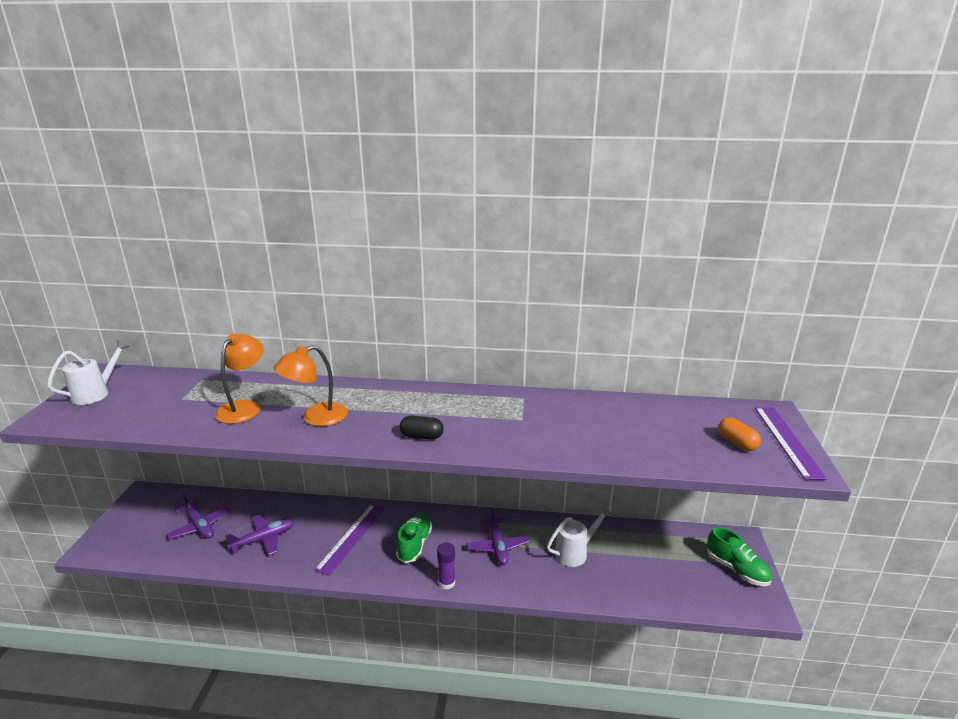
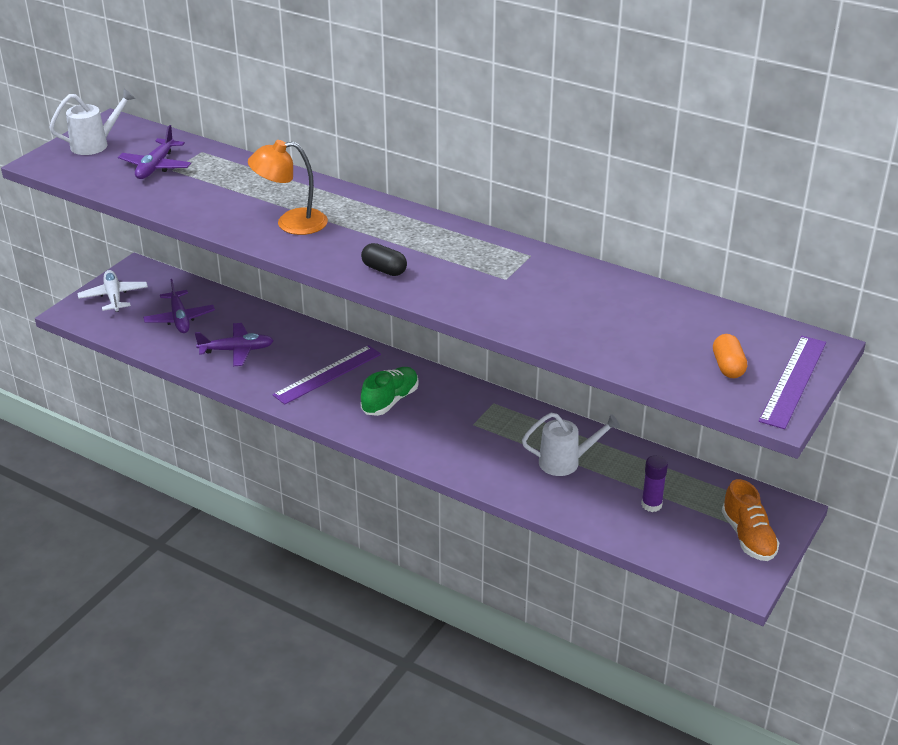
camera: 25 degrees right, 10 degrees up
(129, 523) = (113, 297): none -> white plane
(244, 407) = (227, 194): orange lamp -> none
(446, 583) = (400, 447): purple glue stick -> purple glue stick (651, 505)
(498, 546) = (481, 430): purple plane -> purple plane (156, 167)
(736, 569) = (748, 537): green shoe -> orange shoe

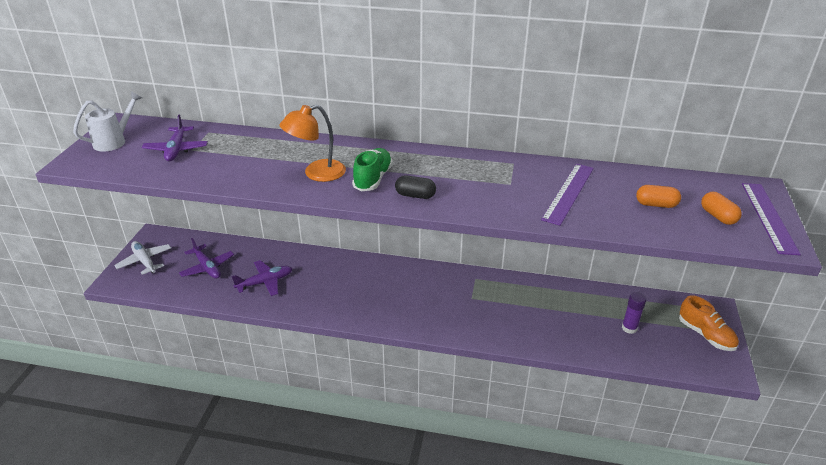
camera: 20 degrees left, 0 degrees up
(327, 374) = (345, 285): purple ruler -> purple ruler (568, 193)
(390, 401) = (402, 295): green shoe -> green shoe (373, 179)
(565, 462) = (552, 311): white watering can -> none
(663, 338) = (656, 204): none -> orange capsule

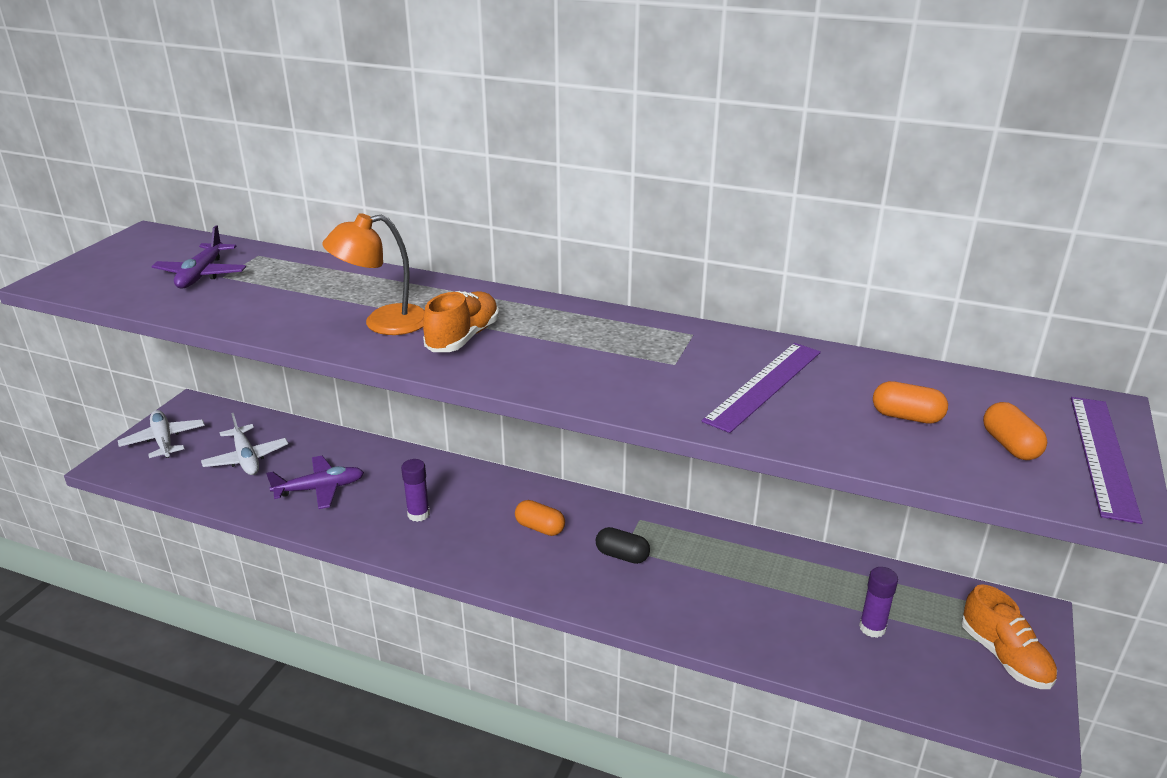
camera: 10 degrees right, 5 degrees down
(114, 141) = (123, 257): white watering can -> none
(207, 267) = (246, 458): purple plane -> white plane
(336, 291) = (418, 514): none -> purple glue stick
(373, 179) = (463, 338): green shoe -> orange shoe
(415, 195) = (517, 367): black capsule -> black capsule (622, 555)
(416, 291) = (540, 528): none -> orange capsule

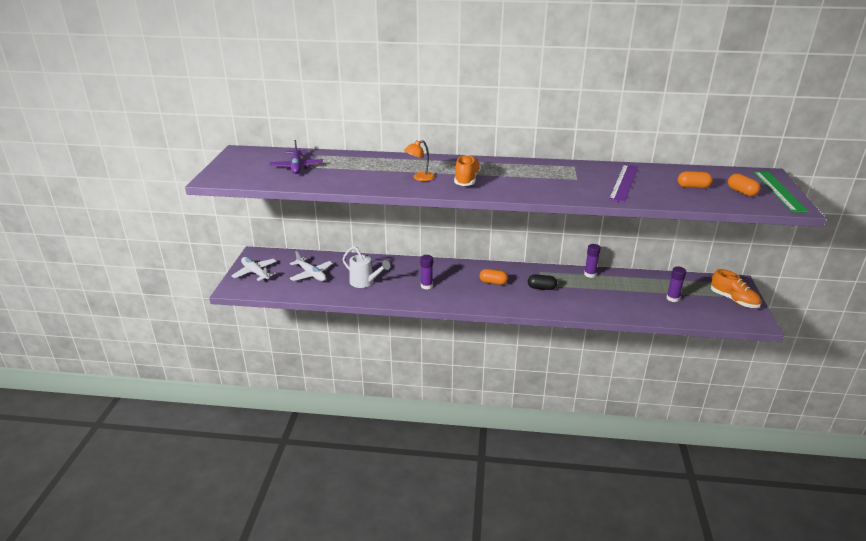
camera: 15 degrees left, 0 degrees up
(320, 489) = (364, 282): purple plane -> white watering can
(383, 323) = (420, 178): orange lamp -> orange lamp, size x0.65
(732, 542) = (590, 274): none -> purple glue stick
(1102, 455) = (779, 191): purple ruler -> green ruler

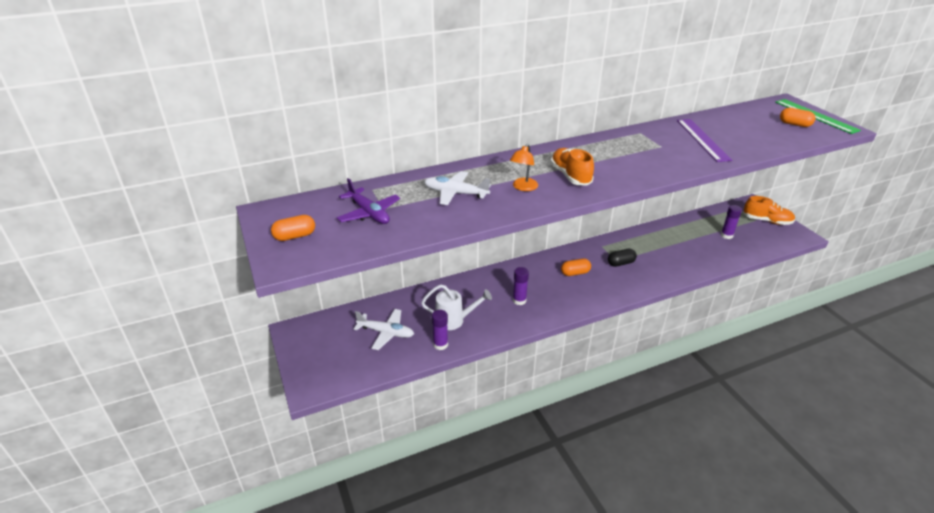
camera: 30 degrees left, 5 degrees up
(255, 273) = (317, 356): white plane -> white plane (455, 193)
(590, 274) = (644, 234): purple glue stick -> purple glue stick (440, 344)
(693, 187) = (756, 129): orange capsule -> orange capsule (295, 236)

